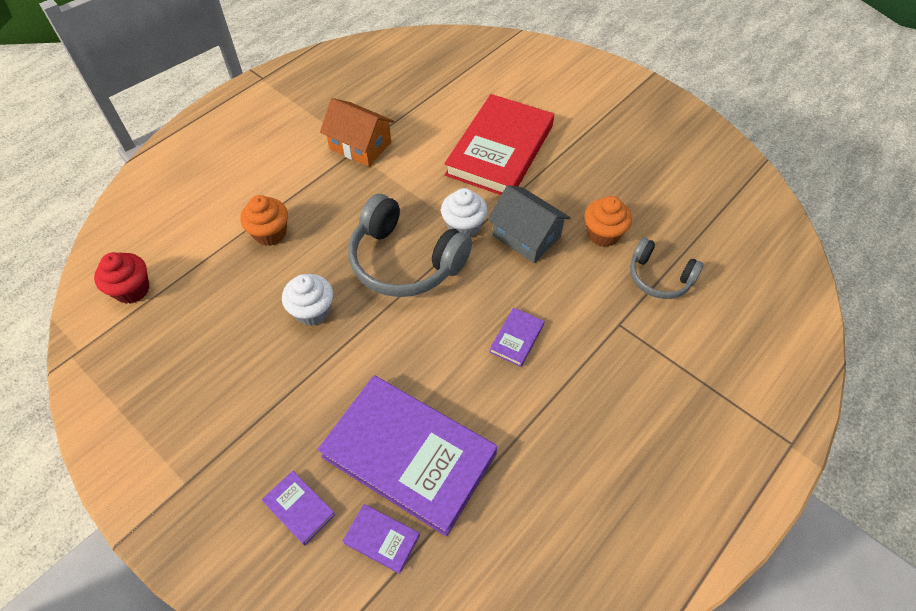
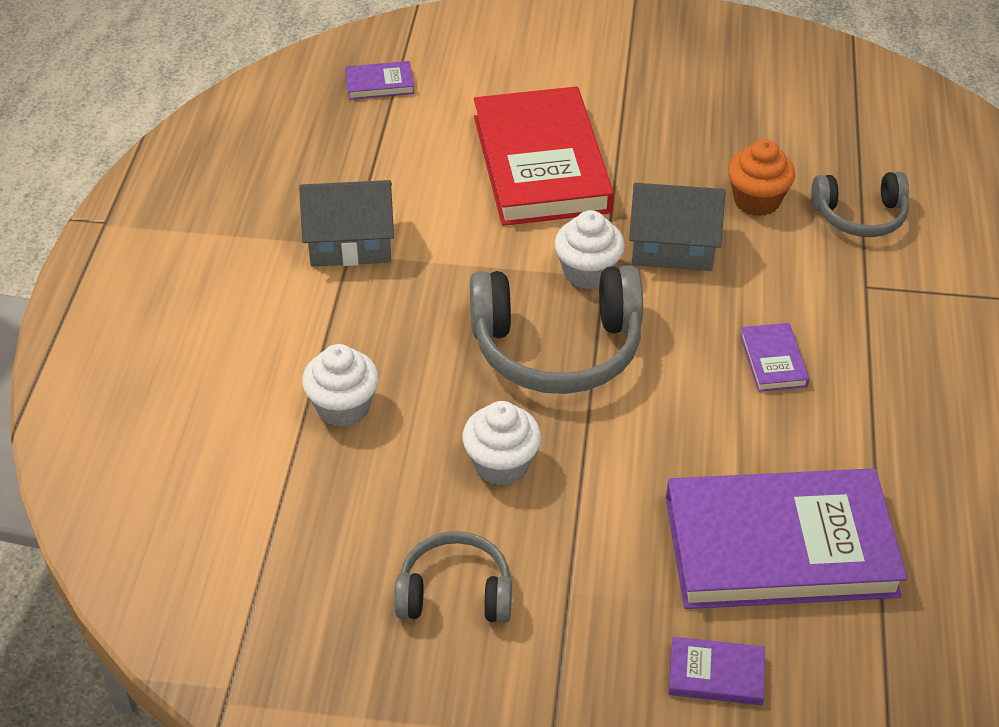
camera: 35 degrees left, 10 degrees down
(132, 290) = (221, 576): red cupcake -> none
(221, 369) = (455, 593): none -> grey headphones
(270, 233) = (343, 407): orange cupcake -> white cupcake
(360, 145) = (350, 242): orange house -> grey house
(382, 539) = (837, 644): purple book -> purple book (379, 84)

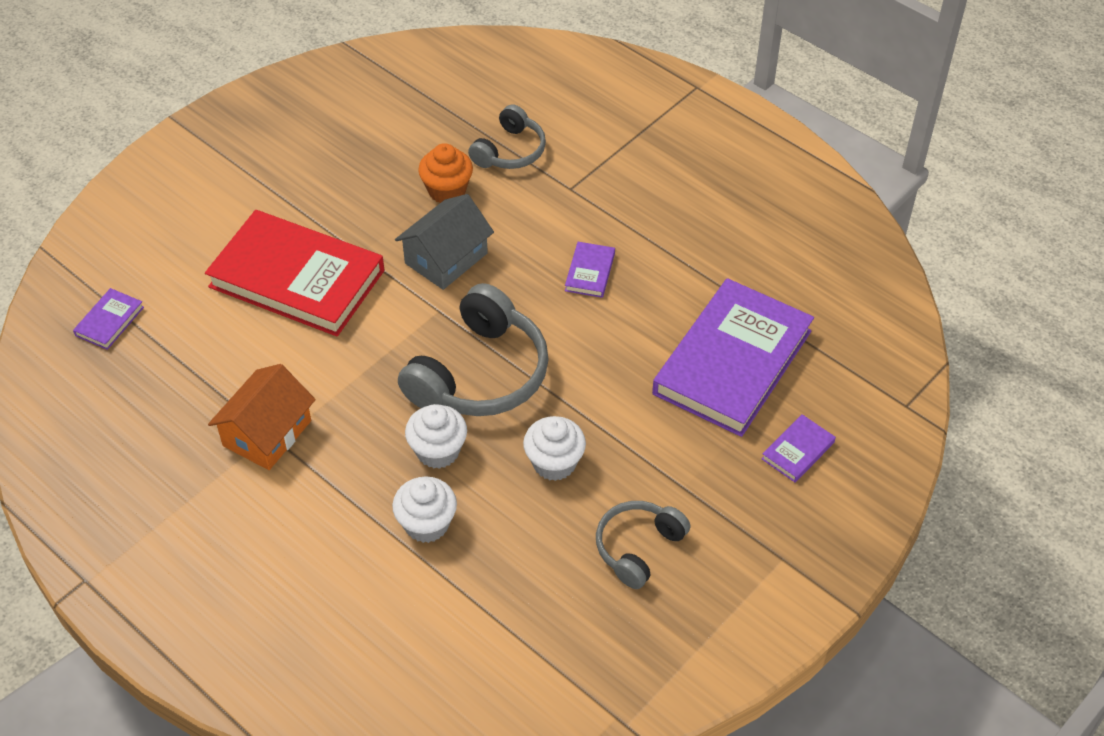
camera: 55 degrees left, 5 degrees up
(350, 242) = (267, 433): grey house -> orange house
(587, 272) = (427, 317): white cupcake -> white cupcake (438, 451)
(773, 360) = (590, 272): purple book -> purple book turned 75 degrees clockwise

